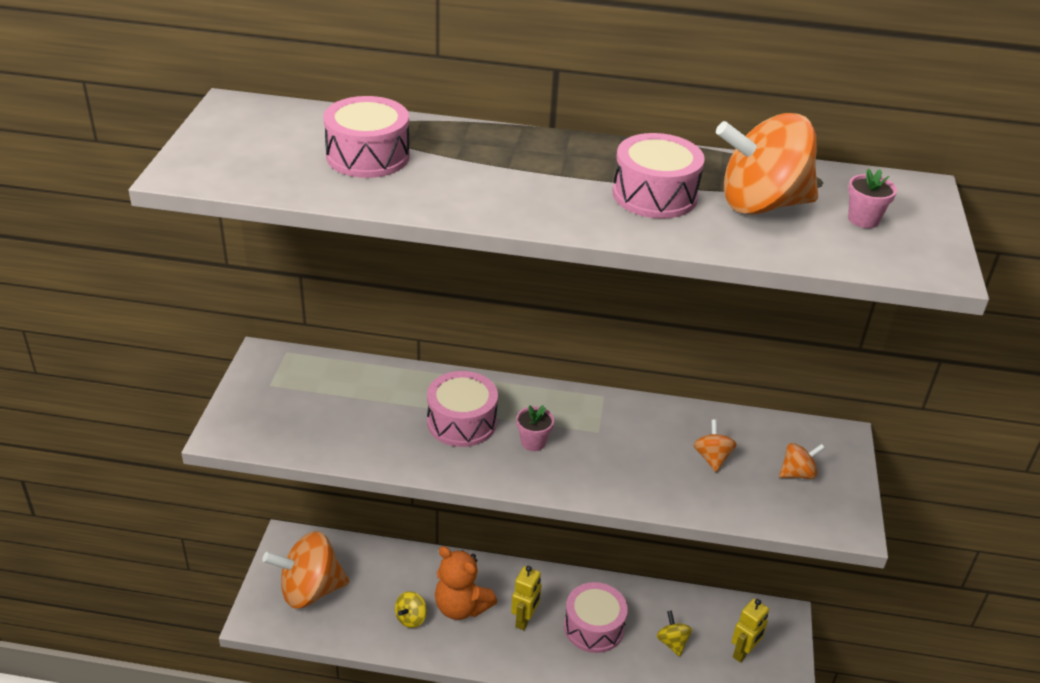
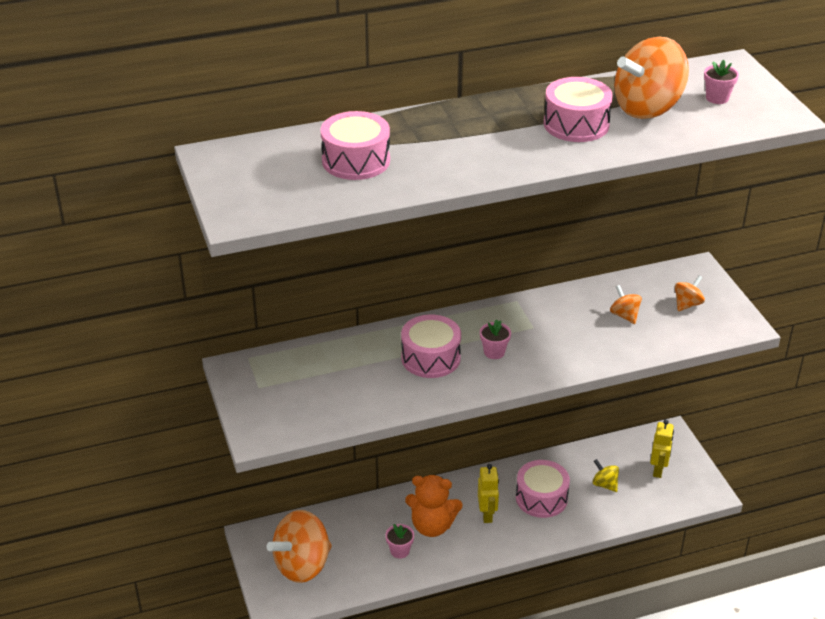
camera: 25 degrees left, 0 degrees up
(411, 618) = (400, 551): yellow spinning top -> pink flower pot

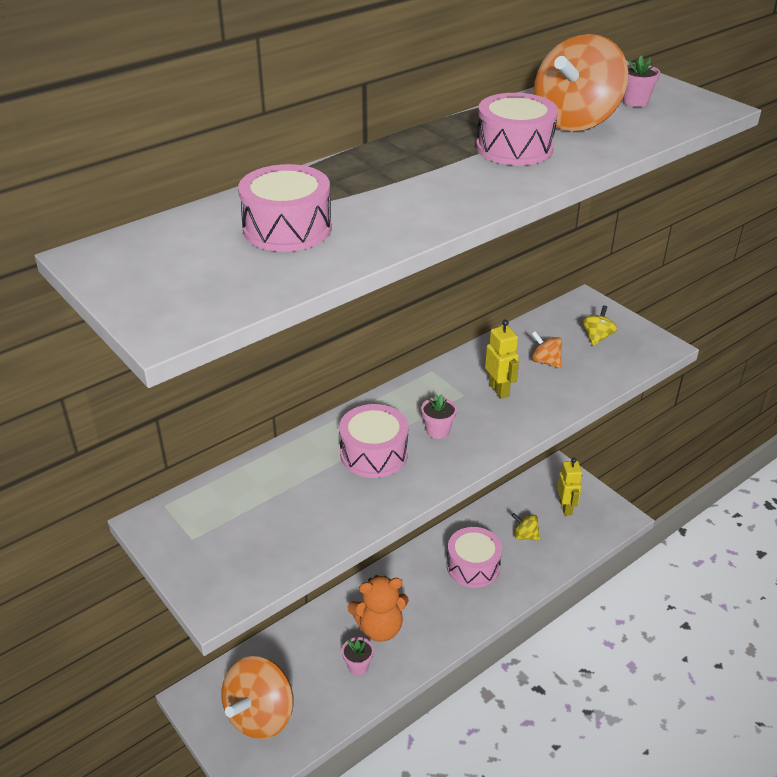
camera: 20 degrees left, 0 degrees up
(487, 515) = (429, 599): yellow robot -> yellow robot (499, 390)
(687, 304) = (597, 337): orange spinning top -> yellow spinning top

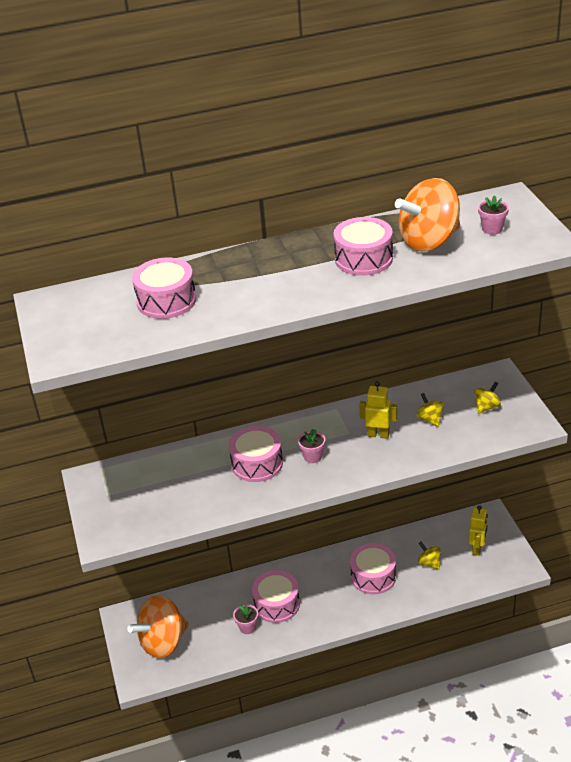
camera: 25 degrees right, 0 degrees up
(379, 628) = (277, 604): orange teddy bear -> pink drum
(499, 390) = (378, 434): yellow robot -> yellow robot turned 75 degrees counterclockwise
(545, 361) = (430, 419): orange spinning top -> yellow spinning top

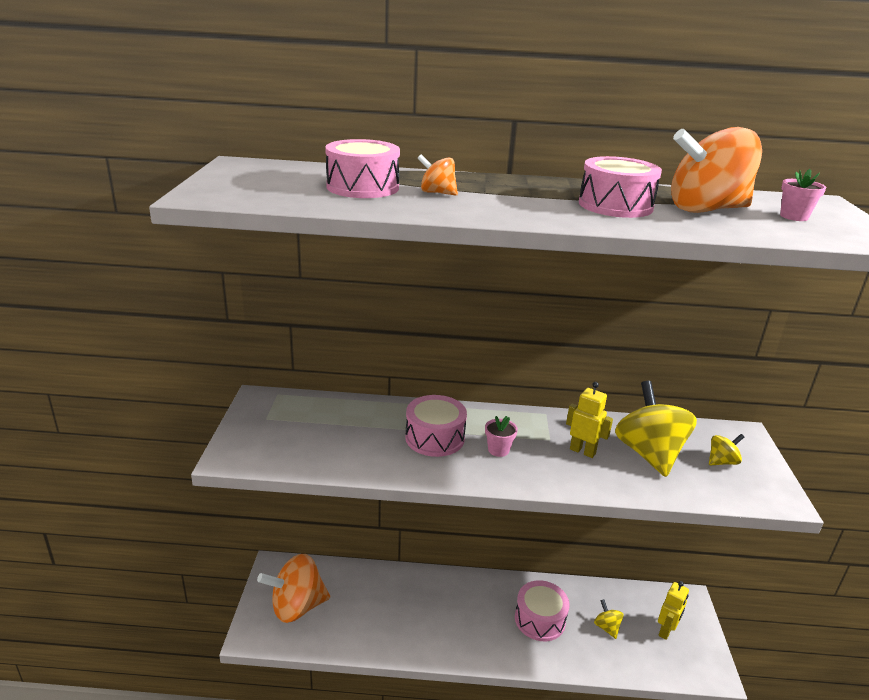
camera: 15 degrees right, 10 degrees down
(227, 289) = (437, 193): none -> orange spinning top
(247, 627) = (386, 624): pink flower pot -> none
(277, 604) = (427, 611): pink drum -> none
(430, 419) = (649, 454): yellow spinning top -> yellow spinning top, size x2.19

